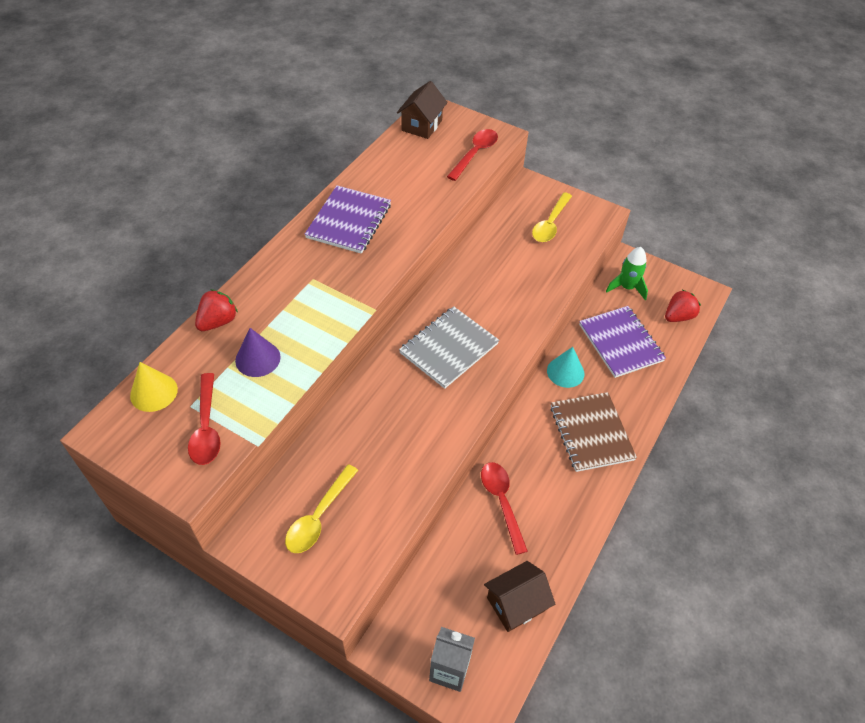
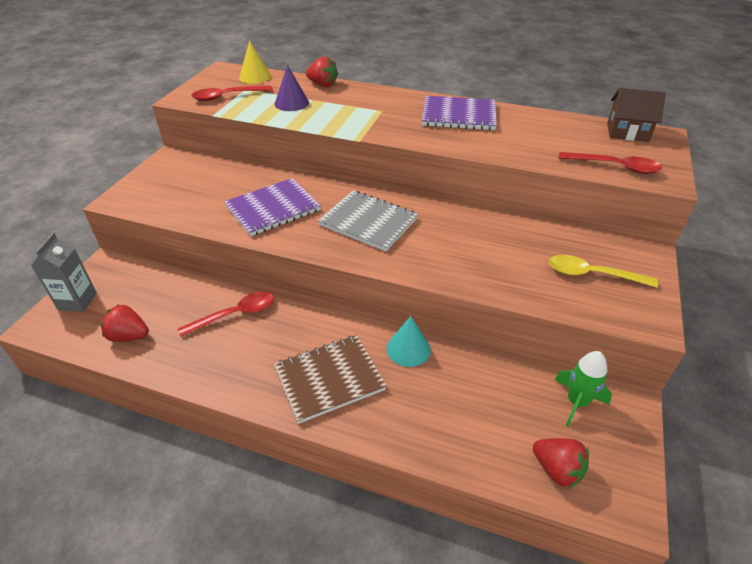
camera: 80 degrees right, 10 degrees down
(319, 516) = (185, 182): yellow spoon -> none
(516, 604) = (129, 336): brown house -> red strawberry
(620, 343) = (475, 400): purple notebook -> purple notebook (273, 208)

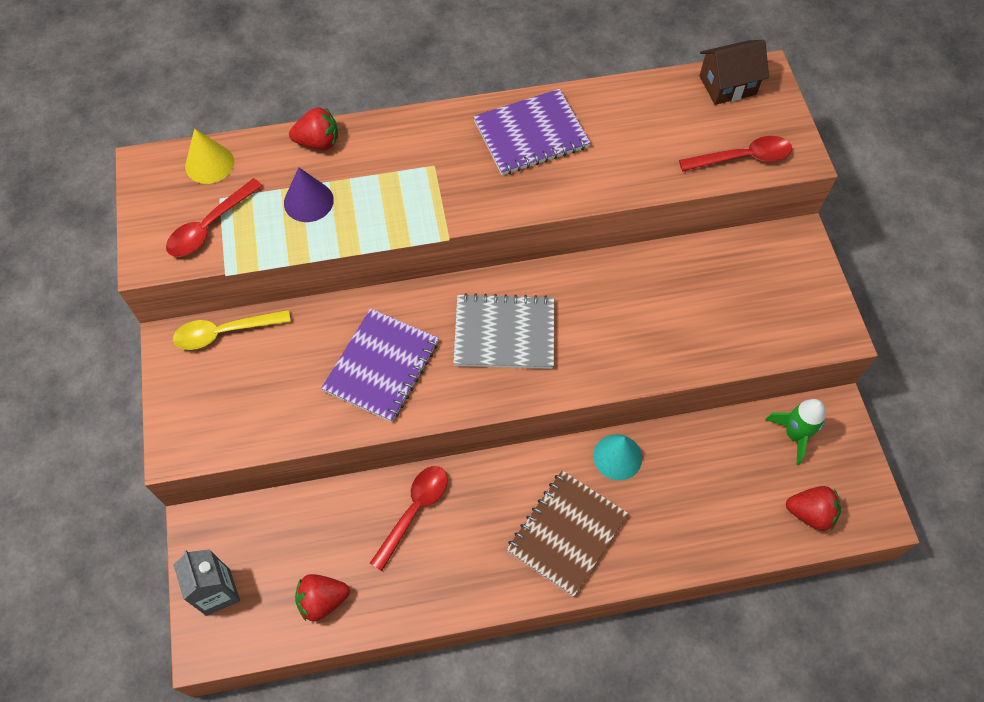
camera: 30 degrees left, 20 degrees up
(592, 274) = (763, 297): yellow spoon -> yellow spoon (224, 332)

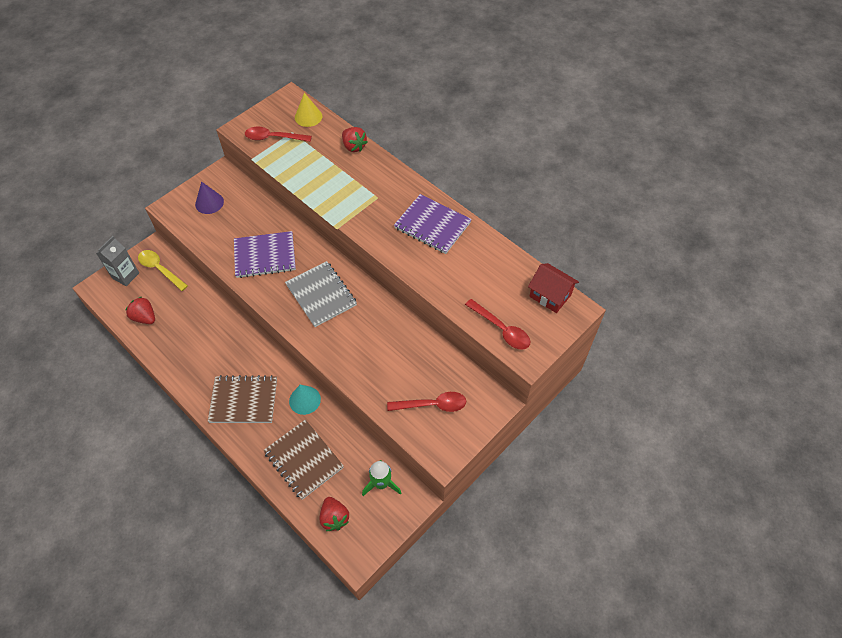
camera: 55 degrees right, 5 degrees down
(224, 332) = (240, 187): yellow spoon -> yellow spoon (160, 269)
(308, 201) = (316, 163): purple cone -> purple cone (209, 203)
(414, 511) = (214, 327): red spoon -> red spoon (432, 405)
(706, 505) = (304, 460): none -> brown notebook
(727, 85) = (550, 295): brown house -> red house

